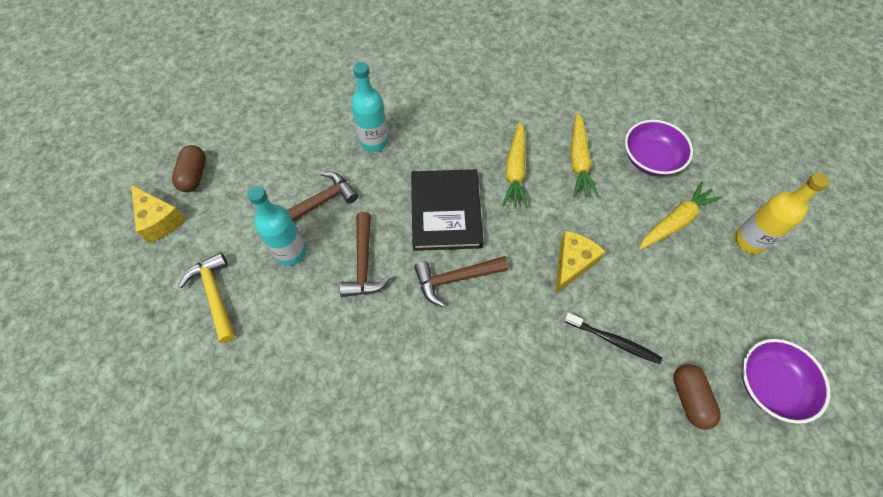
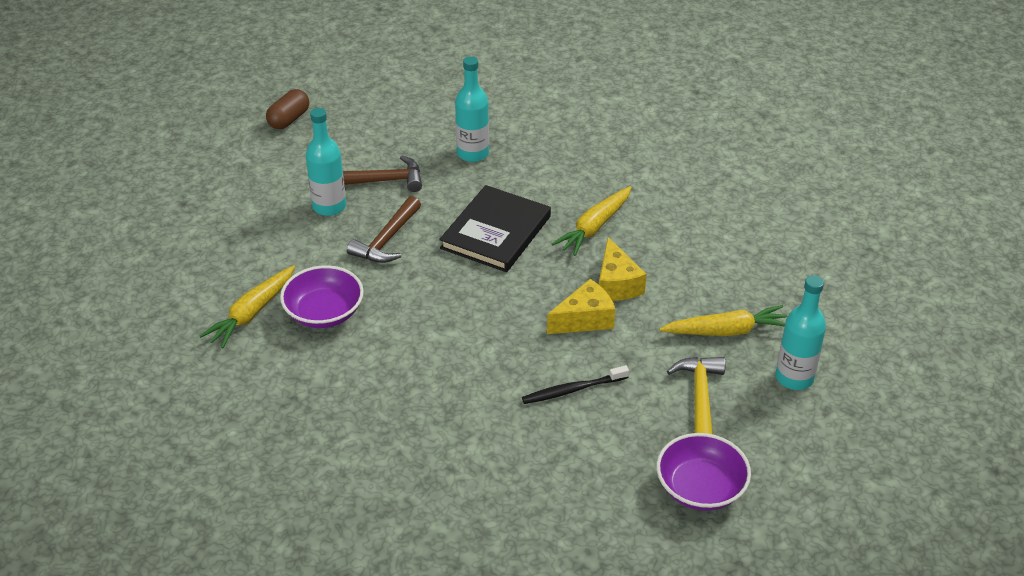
camera: 30 degrees right, 20 degrees down
(160, 220) = (236, 141): yellow cheese -> yellow cheese (616, 284)
(215, 295) = (242, 211): yellow hammer -> yellow hammer (700, 397)
(455, 279) = (461, 284): brown hammer -> none
(579, 161) = (669, 245): yellow carrot -> yellow carrot (252, 313)
(613, 341) = (572, 390): black toothbrush -> black toothbrush turned 105 degrees clockwise
(650, 159) = (750, 272): purple bowl -> purple bowl (324, 312)
(689, 399) = (607, 460): brown capsule -> none
(749, 241) = (794, 378): yellow bottle -> turquoise bottle

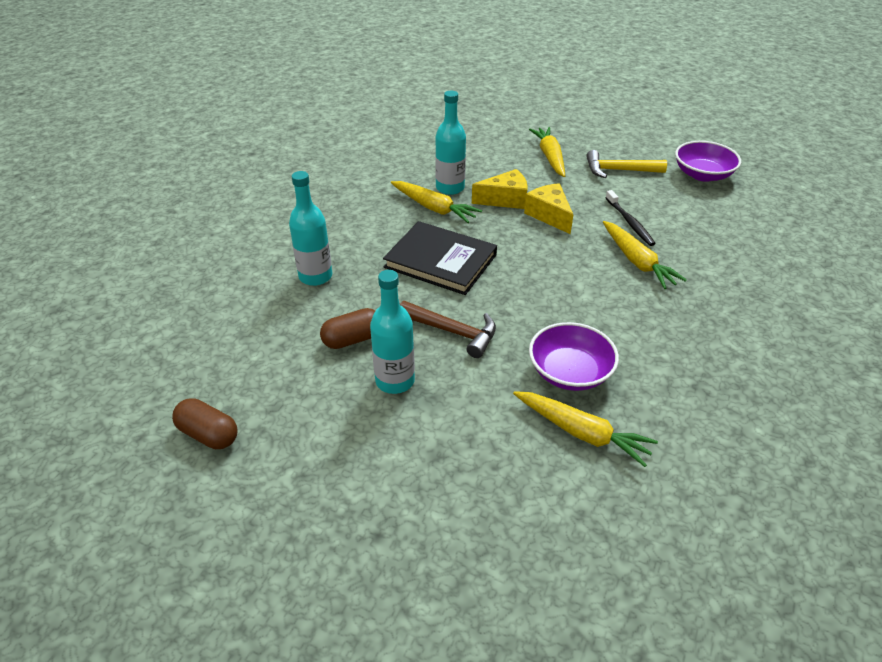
camera: 90 degrees left, 0 degrees up
(383, 181) = (352, 339): brown hammer -> brown capsule
(492, 385) = (637, 262): none -> yellow carrot
(794, 378) = (589, 136): turquoise bottle -> turquoise bottle (450, 188)

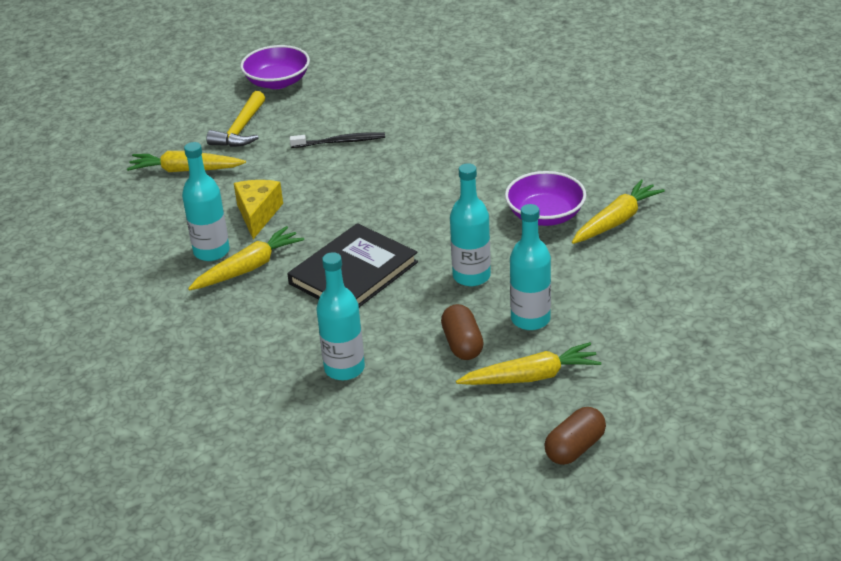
camera: 75 degrees left, 5 degrees down
(453, 332) = (471, 276): brown hammer -> turquoise bottle
(549, 215) = (303, 189): yellow cheese -> none
(637, 262) = (405, 150): yellow carrot -> yellow carrot (531, 377)

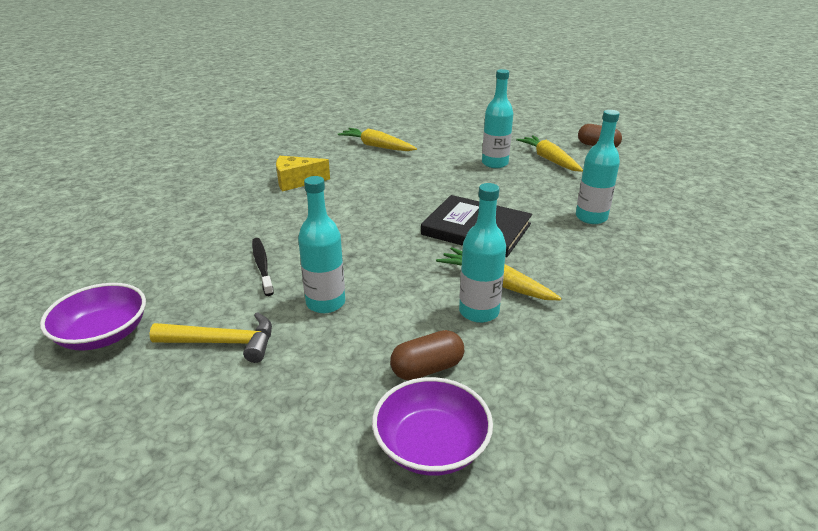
camera: 105 degrees left, 5 degrees down
(185, 170) = (320, 371): yellow carrot -> none
(257, 214) = (404, 294): yellow cheese -> yellow cheese (296, 182)
(462, 344) = (534, 181): brown capsule -> brown capsule (427, 369)
(471, 276) = (458, 184): turquoise bottle -> turquoise bottle (325, 303)
(545, 215) = (375, 167): purple bowl -> purple bowl (431, 446)

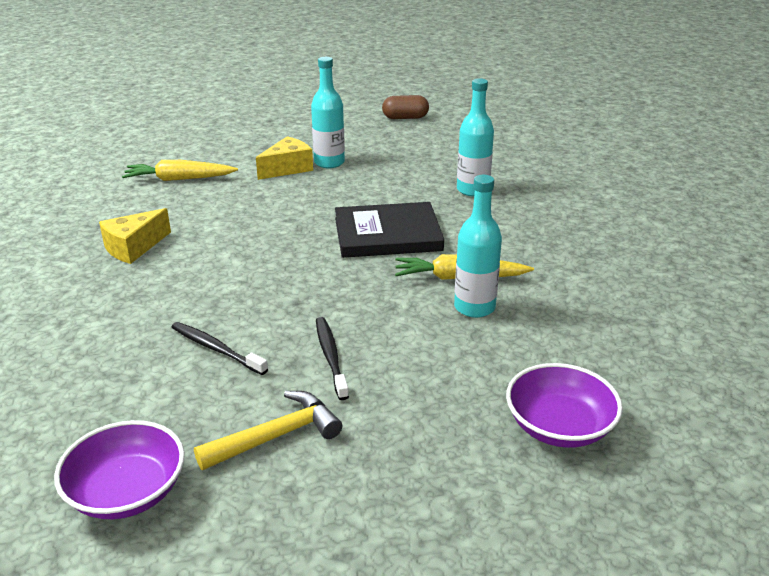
camera: 35 degrees left, 0 degrees up
(325, 303) = (331, 356): turquoise bottle -> black toothbrush
(427, 369) = (488, 371): brown capsule -> none
(458, 159) = (287, 168): none -> yellow cheese
(549, 159) = (376, 144): yellow carrot -> none

